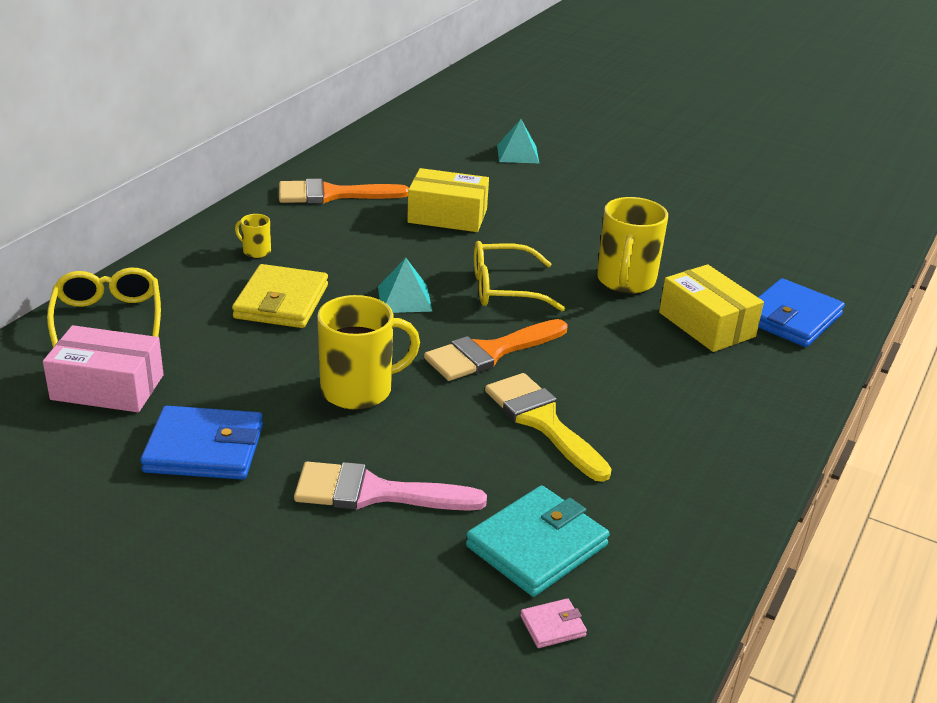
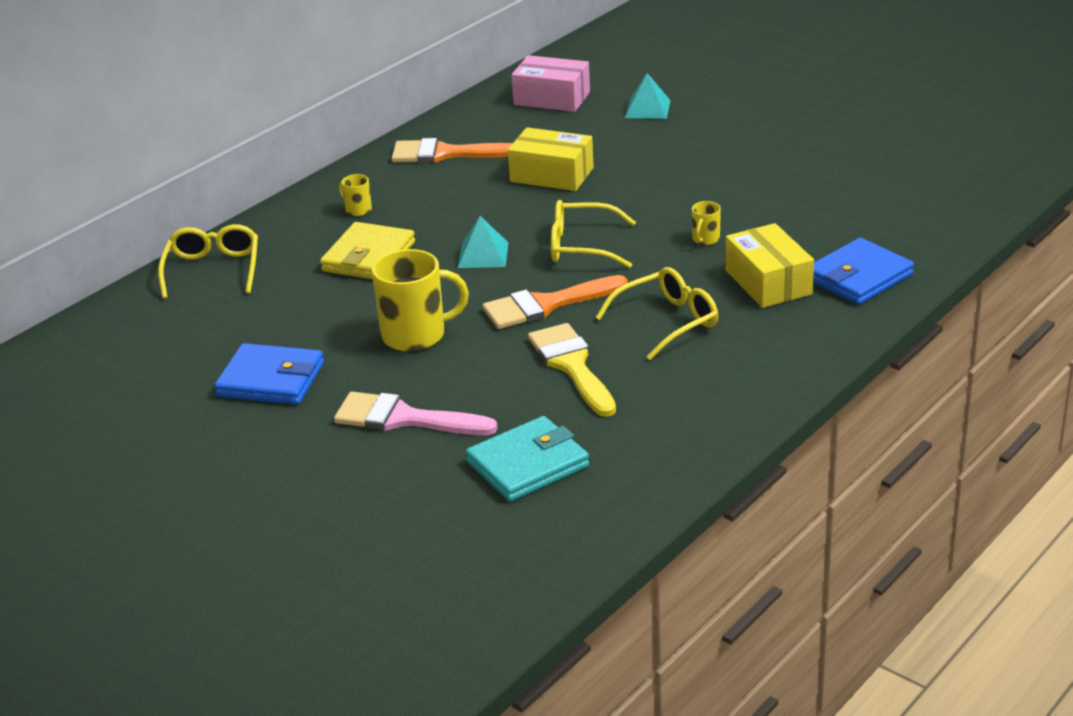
camera: 15 degrees right, 0 degrees up
(107, 387) = (201, 328): pink box -> pink box (551, 98)
(553, 626) = (518, 523): pink wallet -> none
(623, 369) = (667, 322): none -> yellow glasses
(625, 281) = (705, 239): yellow mug -> yellow mug, size x0.47

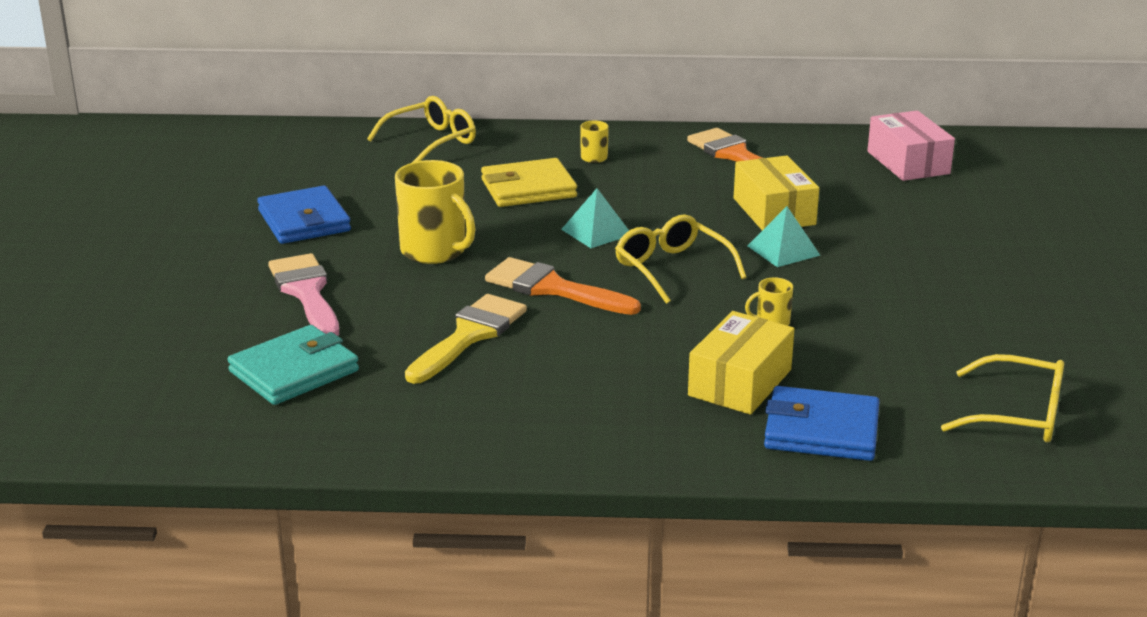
camera: 50 degrees right, 5 degrees down
(528, 464) = (294, 371): turquoise wallet -> turquoise wallet turned 60 degrees counterclockwise
(648, 109) = (967, 210): turquoise pyramid -> turquoise pyramid (783, 250)
(667, 322) = (599, 355): yellow glasses -> yellow glasses (1017, 415)

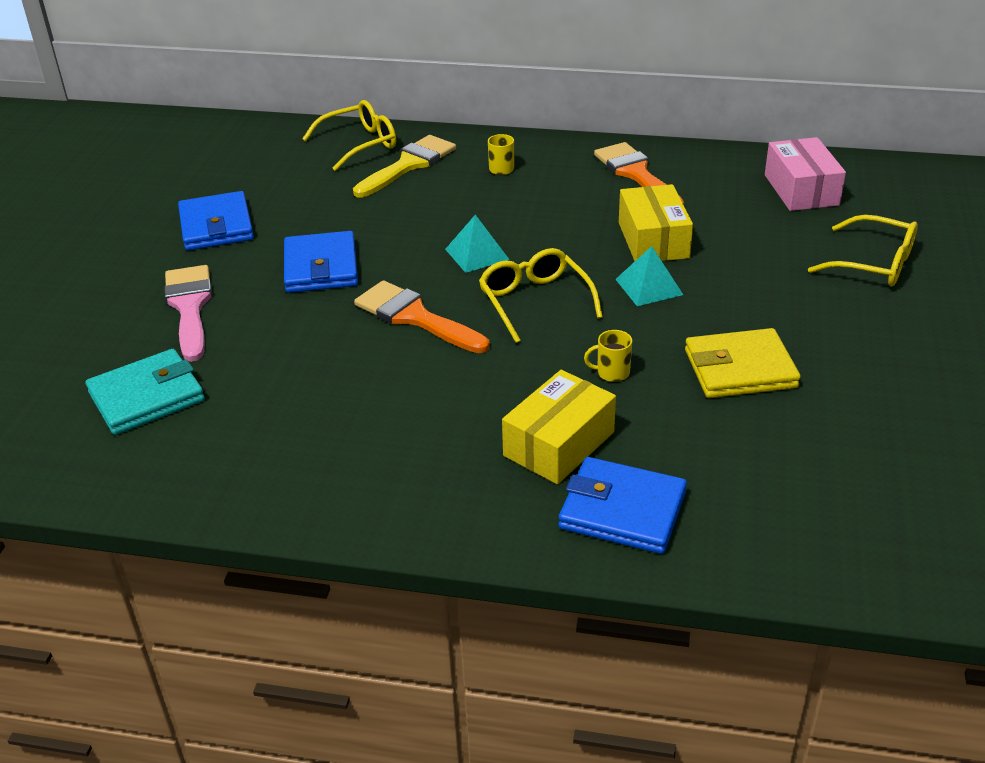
camera: 10 degrees right, 10 degrees up
(435, 251) = (321, 267): yellow mug -> blue wallet
(469, 336) = (319, 367): yellow brush -> yellow brush (409, 165)
(528, 188) = (429, 201): yellow wallet -> yellow wallet (740, 369)
(1017, 415) = (830, 508): yellow glasses -> yellow glasses (873, 263)

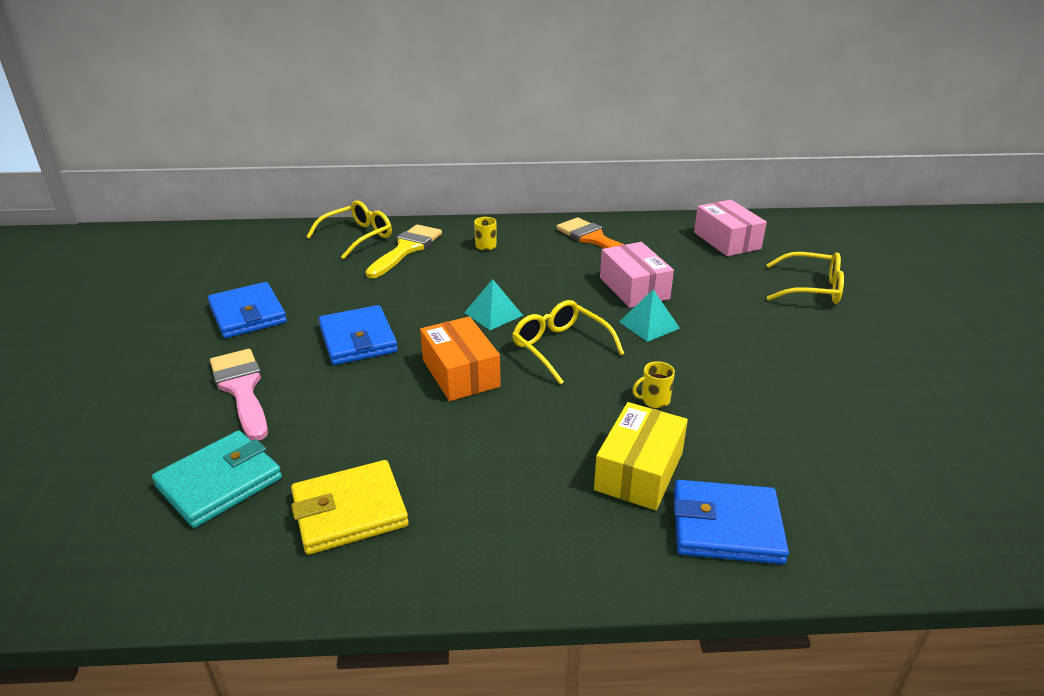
camera: 15 degrees left, 5 degrees down
(415, 317) = (460, 373): orange brush -> orange box
(653, 240) = (634, 288): yellow box -> pink box
(740, 369) = (757, 383): yellow wallet -> yellow wallet (349, 511)

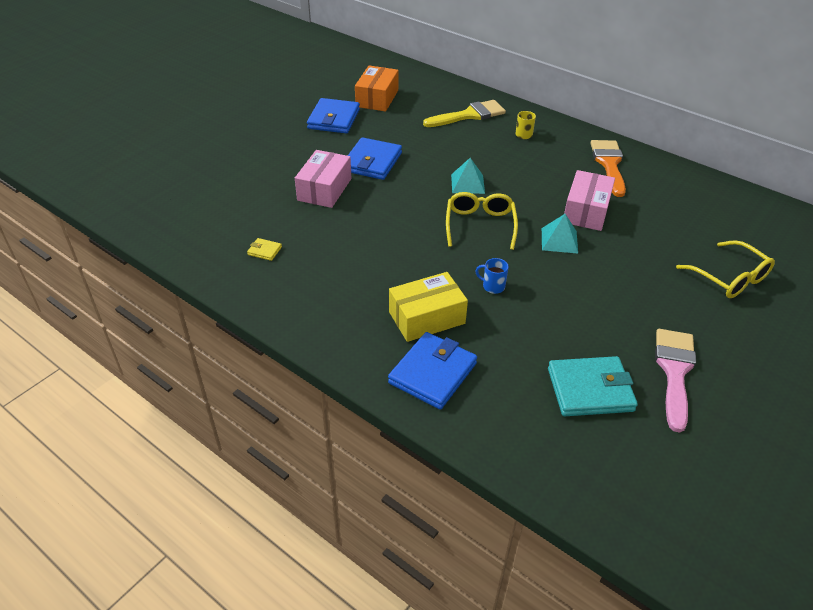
camera: 40 degrees right, 10 degrees up
(220, 482) = (228, 205): turquoise wallet -> turquoise wallet (590, 389)
(242, 389) = (286, 162): pink brush -> pink brush (674, 371)
(349, 511) = (264, 251): yellow wallet -> yellow wallet, size x0.44
(357, 237) = (450, 93): yellow glasses -> none
(460, 373) = (402, 210): orange box -> orange box (377, 98)
(654, 400) = (493, 286): yellow mug -> blue mug
(726, 240) = (717, 210): pink box -> pink box (324, 189)
(726, 526) = (433, 373): blue wallet -> blue wallet turned 75 degrees clockwise

